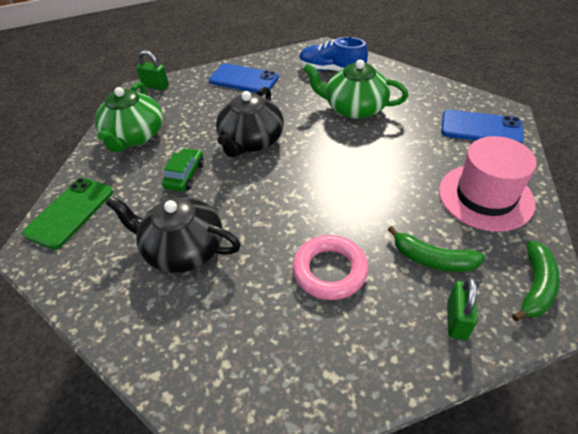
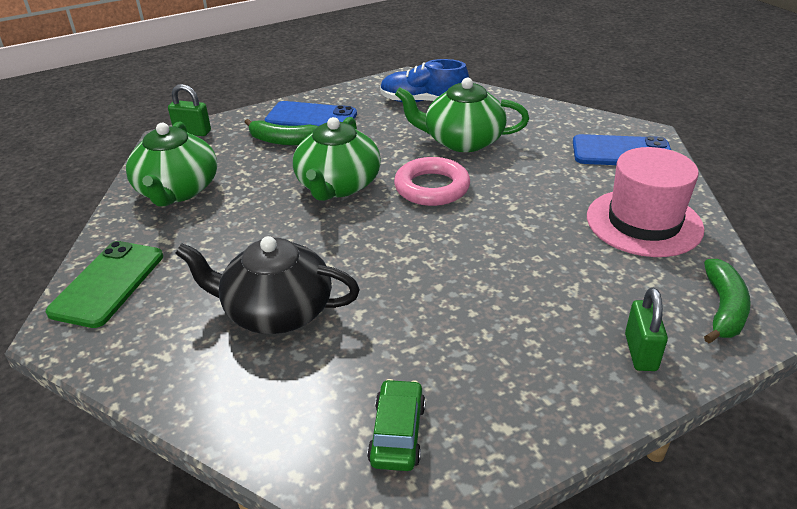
camera: 10 degrees left, 10 degrees down
(185, 175) = (258, 229): green car -> green car (397, 433)
(251, 141) = (338, 185): black teapot -> green teapot
(330, 271) = (473, 316): pink ring -> pink ring (432, 187)
(433, 259) = (597, 292): green banana -> green banana (283, 141)

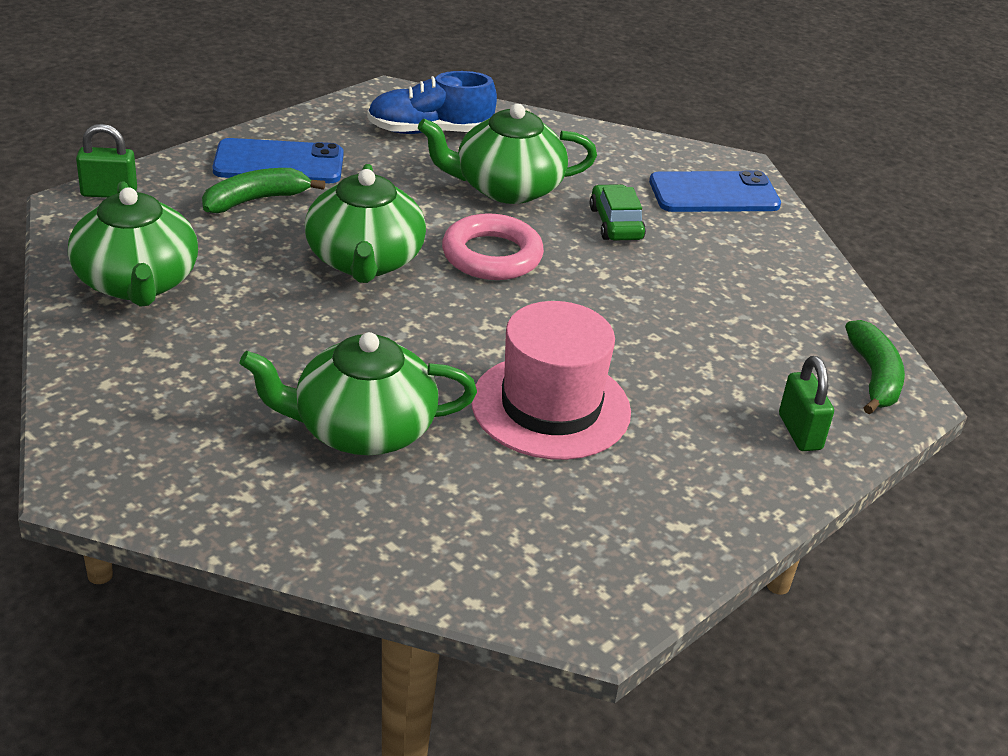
camera: 20 degrees left, 0 degrees up
(108, 283) = (113, 417): green phone -> none
(276, 311) = (362, 429): black teapot -> green teapot
(283, 141) = (255, 200): green banana -> green banana turned 150 degrees clockwise
(397, 433) = (568, 546): green car -> green car (615, 223)
(644, 222) = (764, 283): pink hat -> pink hat (550, 406)

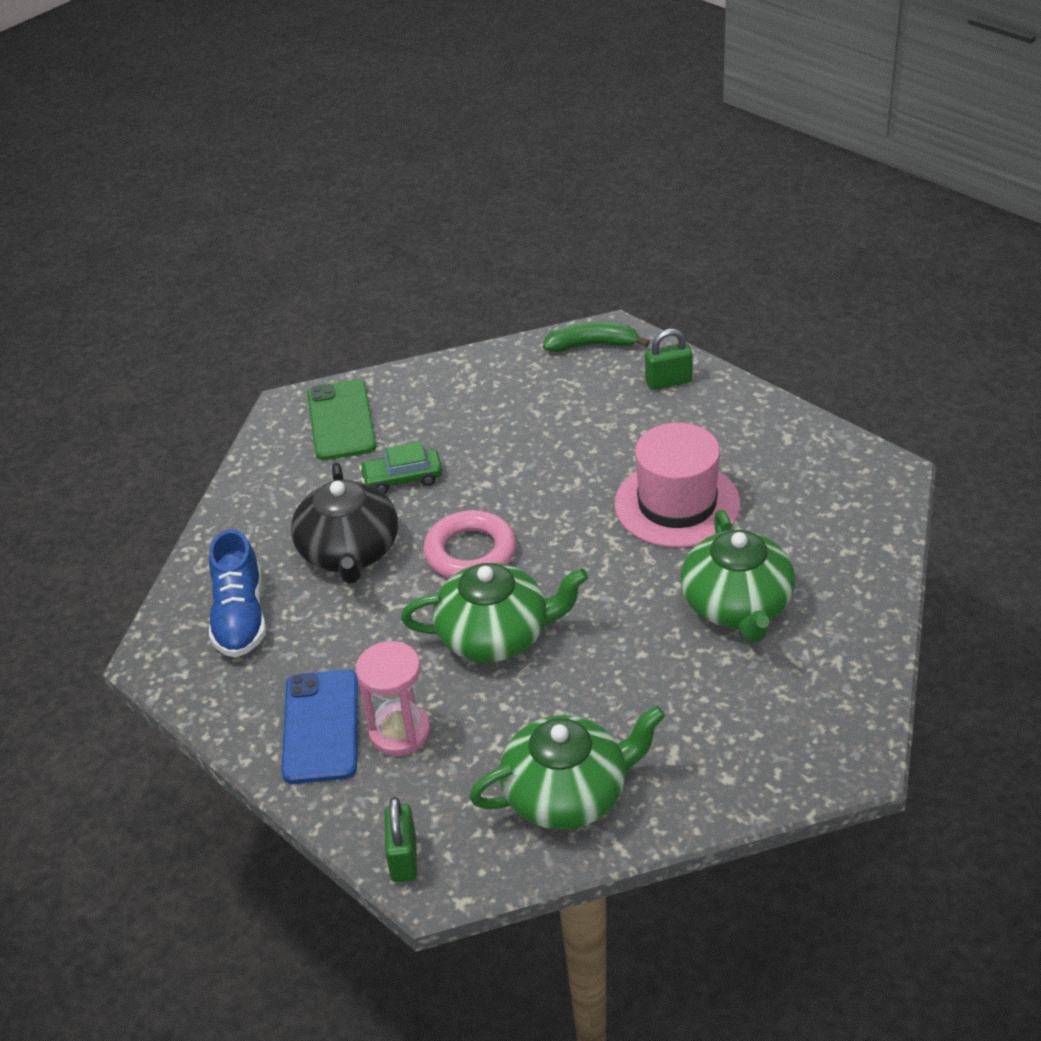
camera: 85 degrees left, 5 degrees up
(255, 200) = (399, 732): green banana -> pink hourglass
(506, 188) = (349, 551): green teapot -> black teapot
(714, 193) = (341, 421): blue phone -> green phone

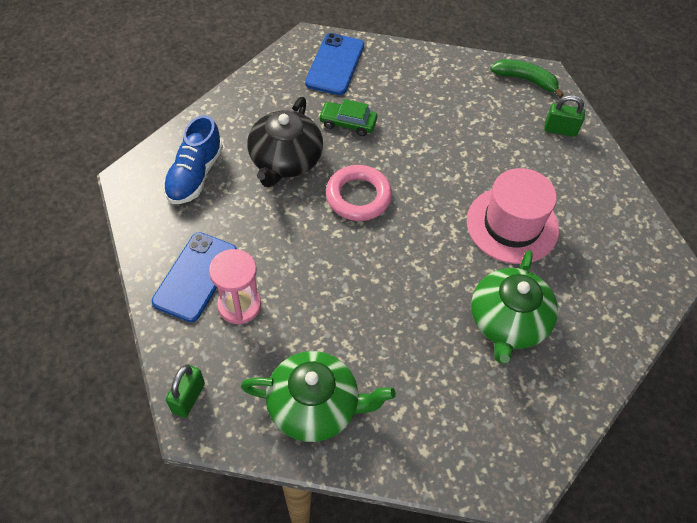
camera: 20 degrees right, 15 degrees up
(341, 421) = (335, 64): green phone -> blue phone
(495, 635) = (338, 265): green teapot -> none

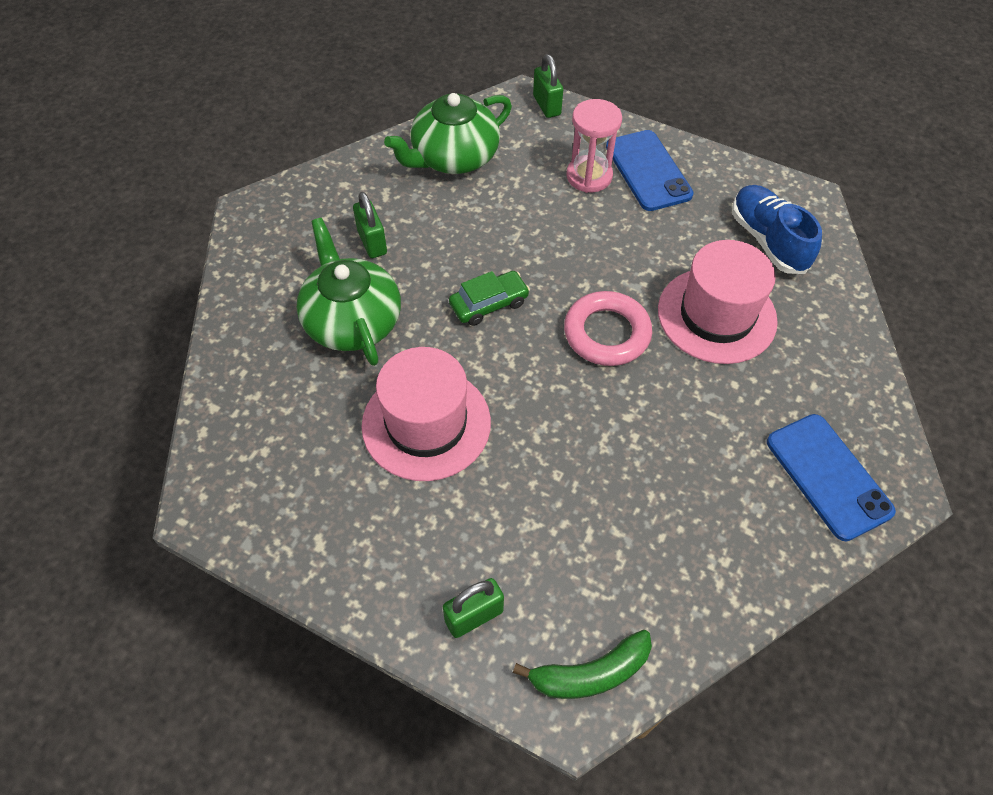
camera: 140 degrees right, 0 degrees up
(285, 160) = (716, 315): black teapot -> pink hat
(348, 123) = (715, 407): green car -> green car (489, 304)
(446, 374) = (372, 242): none -> green padlock

